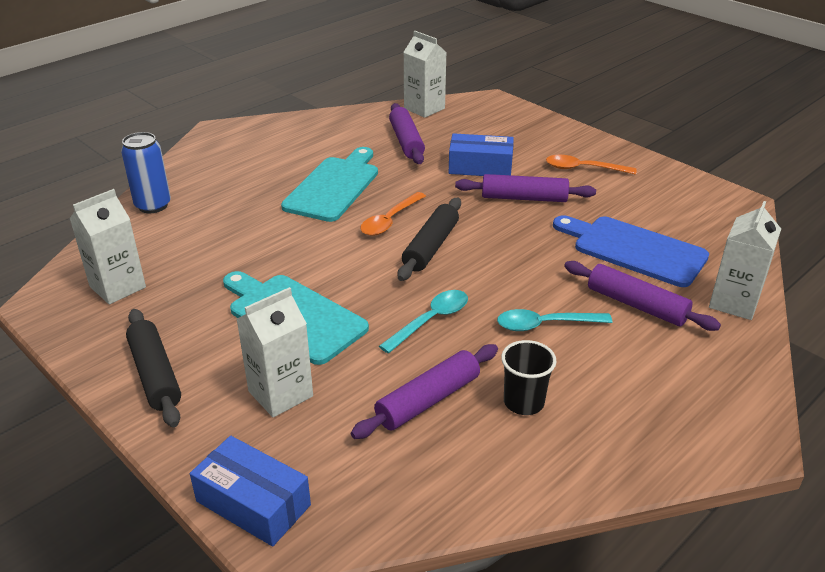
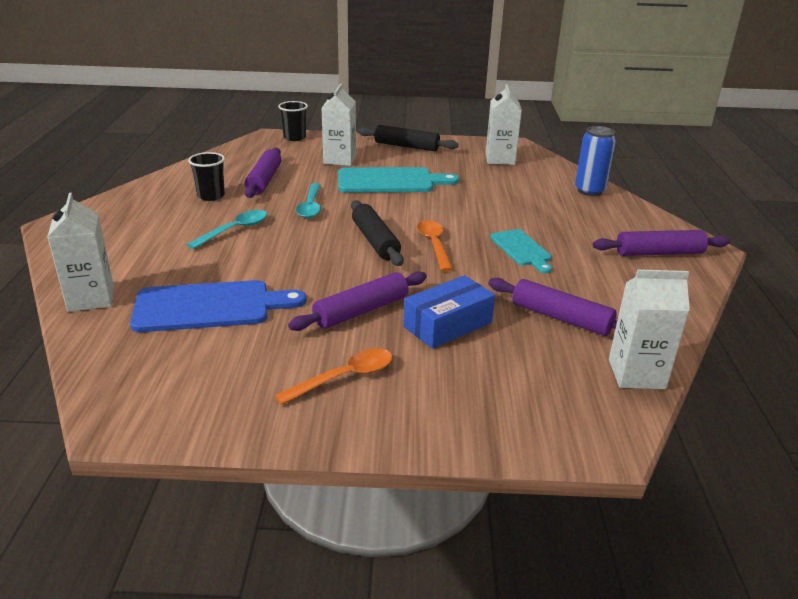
camera: 135 degrees right, 5 degrees down
(253, 503) = (294, 137): blue box -> black cup
(334, 186) = (521, 249): turquoise cutting board -> turquoise cutting board, size x0.60
(636, 305) = (176, 265): purple rolling pin -> purple rolling pin (659, 253)

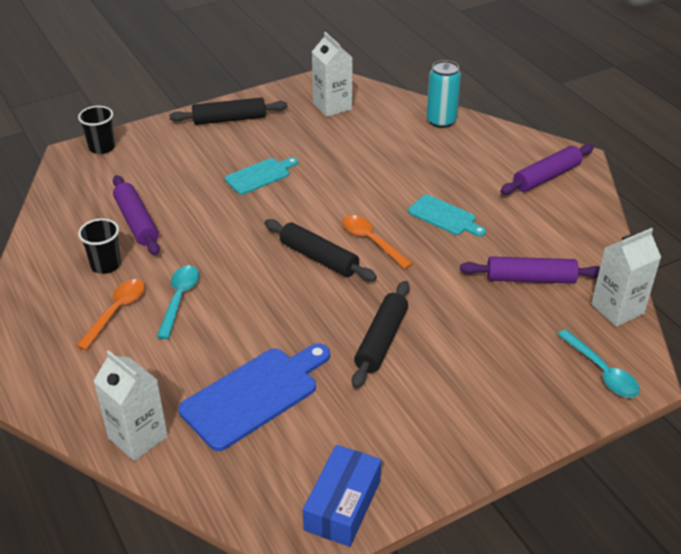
camera: 30 degrees left, 10 degrees up
(310, 206) = (219, 239): turquoise spoon -> turquoise spoon (602, 372)
(339, 159) = (182, 163): white carton -> none
(344, 377) = (431, 410): orange spoon -> orange spoon (116, 312)
(361, 311) = (381, 340): purple rolling pin -> black rolling pin
(390, 181) = (260, 175): turquoise cutting board -> turquoise cutting board, size x0.60
(448, 324) = (458, 323): blue box -> blue box (343, 505)
(589, 191) = (441, 121): blue can -> turquoise can

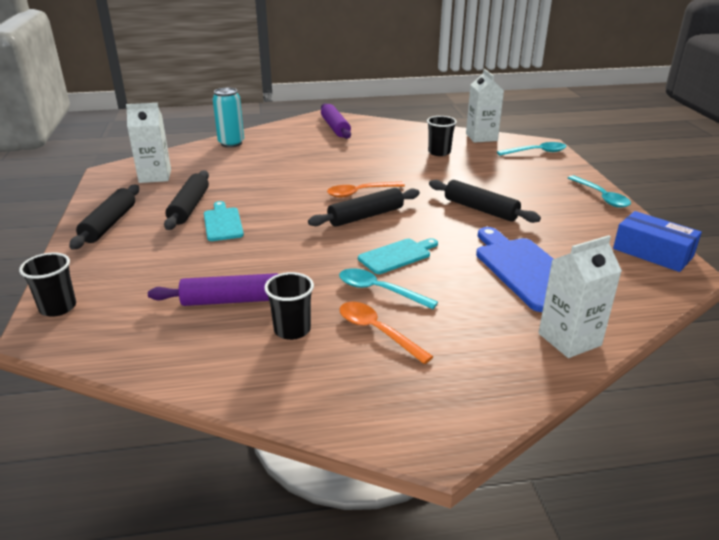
camera: 70 degrees left, 10 degrees down
(280, 147) = (189, 207): none -> black rolling pin
(444, 216) = (351, 164): turquoise cutting board -> turquoise cutting board (397, 255)
(483, 450) = (601, 197): none -> turquoise spoon
(530, 279) = (439, 152): purple rolling pin -> black cup

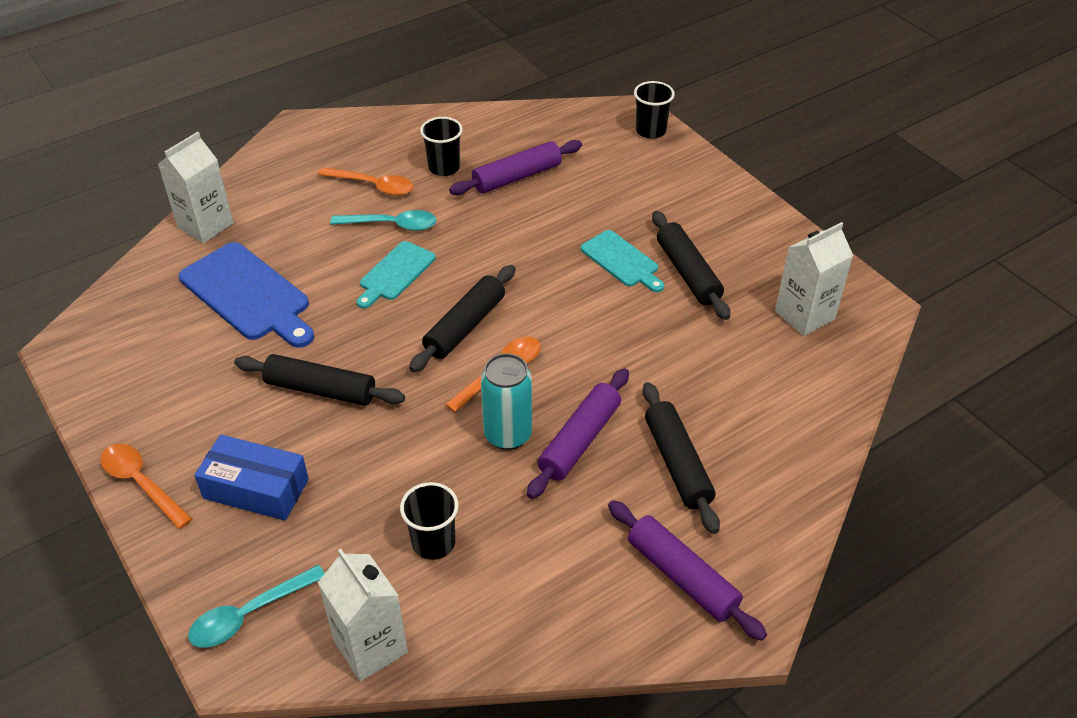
camera: 155 degrees right, 15 degrees up
(109, 224) = (739, 221): black rolling pin -> black rolling pin (677, 463)
(231, 143) = (804, 440): turquoise can -> turquoise can (508, 435)
(340, 163) = (579, 440): none -> purple rolling pin
(601, 197) = (141, 483): turquoise spoon -> orange spoon
(652, 252) = (95, 370): blue box -> blue box (256, 489)

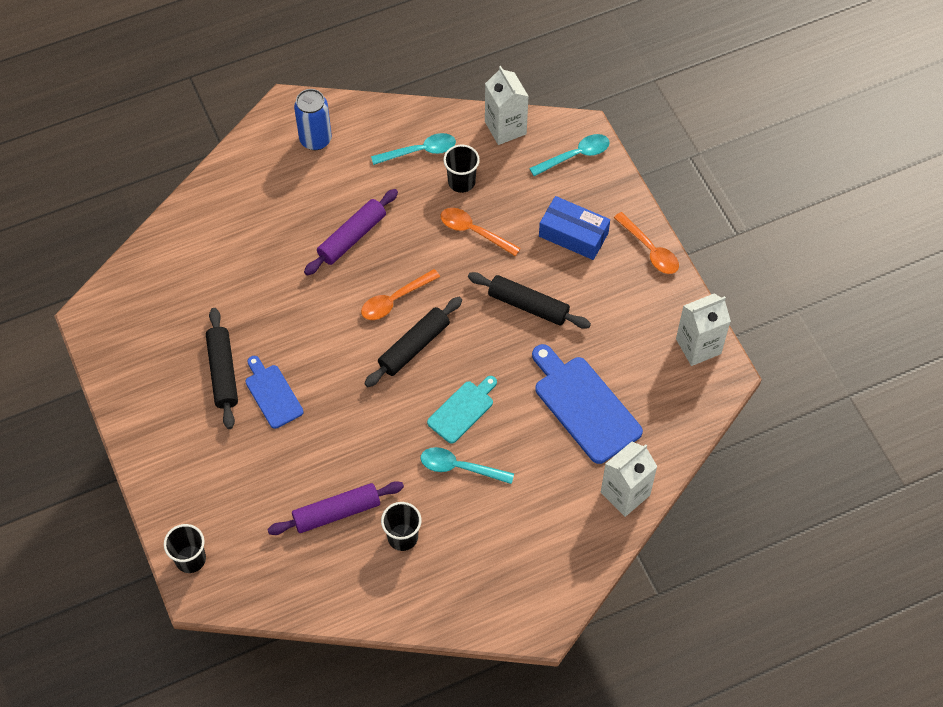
camera: 170 degrees left, 15 degrees up
(373, 186) = (472, 522): orange spoon -> orange spoon (474, 231)
(508, 435) = (400, 249): turquoise can -> none
(508, 582) = (420, 151): none -> turquoise spoon
(622, 261) = (272, 394): turquoise cutting board -> blue cutting board
(677, 463) = (292, 210): black rolling pin -> none
(682, 576) = (315, 139): purple rolling pin -> blue can
(804, 315) = (149, 316): white carton -> white carton (698, 346)

